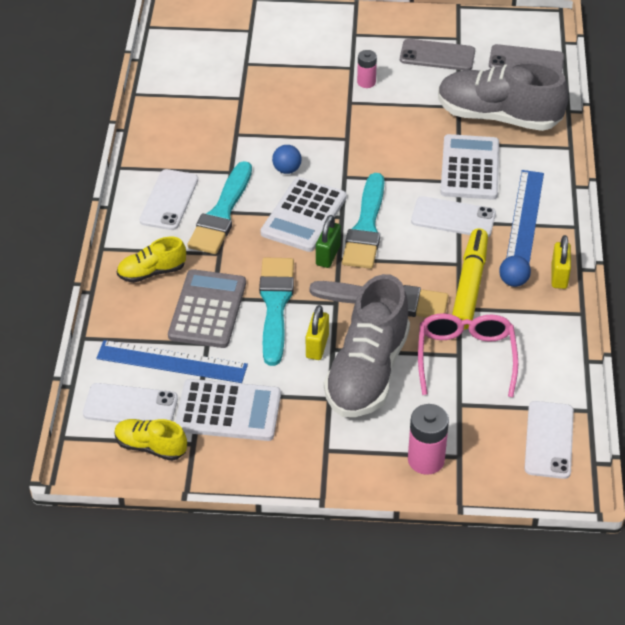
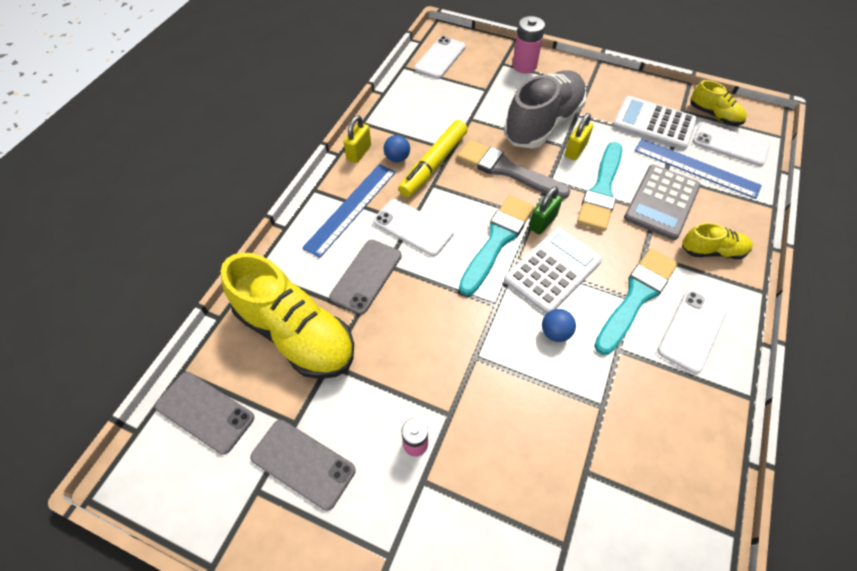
camera: 160 degrees left, 10 degrees up
(465, 358) = (466, 115): pink glasses -> none
(470, 168) = (366, 276): white calculator -> grey phone
(498, 117) = (296, 334): grey shoe -> yellow shoe

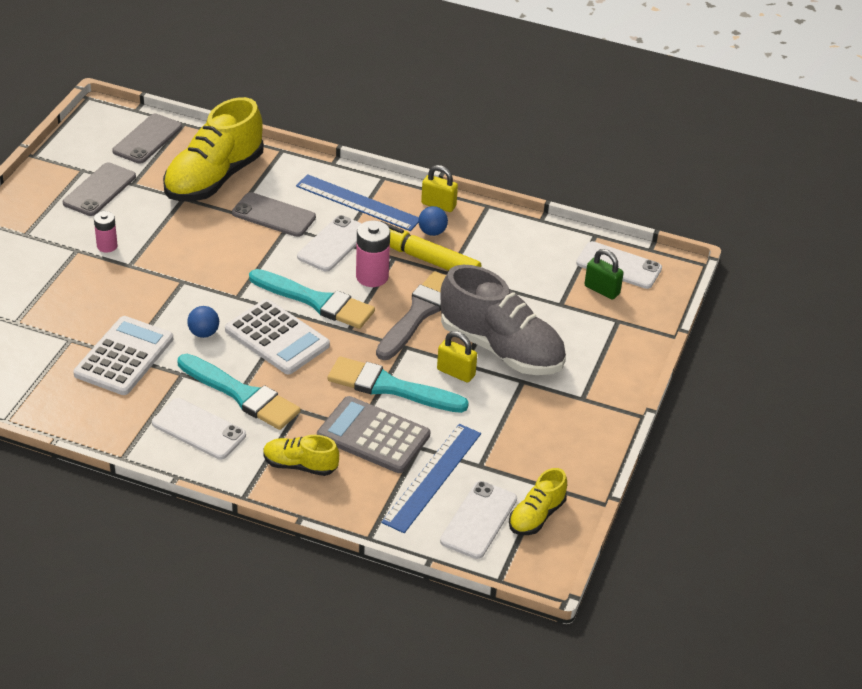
camera: 85 degrees right, 15 degrees down
(524, 66) = (615, 340): pink battery -> pink battery (372, 277)
(542, 222) = (341, 336): green padlock -> green padlock (602, 290)
(654, 123) = (512, 451): white calculator -> white calculator (124, 356)
(712, 251) = (300, 465): yellow shoe -> yellow shoe turned 105 degrees clockwise

